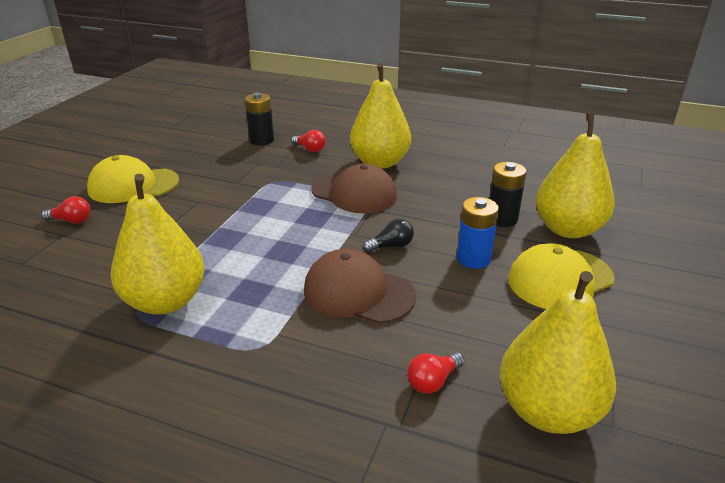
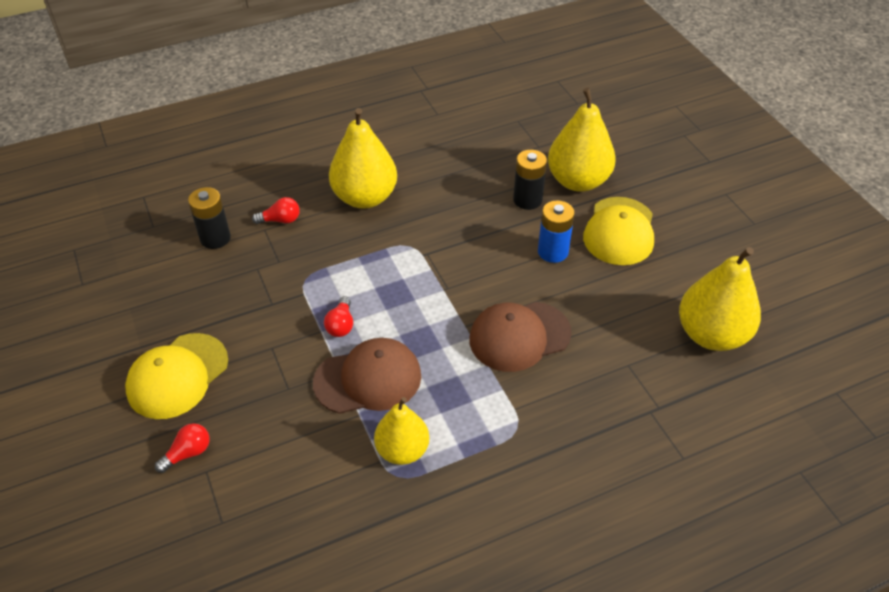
camera: 45 degrees left, 15 degrees up
(165, 301) = (402, 450): yellow pear -> yellow pear, size x0.64
(354, 193) = (390, 246): brown cap -> brown cap (368, 379)
(391, 246) = (488, 280): black light bulb -> none
(433, 381) = (640, 364): red light bulb -> red light bulb (341, 325)

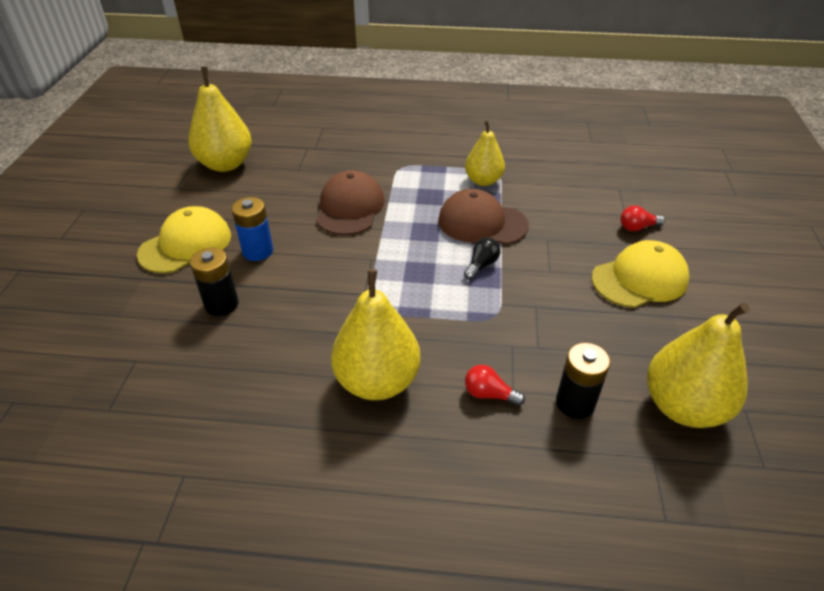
camera: 150 degrees left, 5 degrees down
(341, 325) = (481, 265): red light bulb -> black light bulb
(519, 336) = (350, 208): brown cap -> brown cap turned 90 degrees counterclockwise
(578, 181) = (154, 302): yellow pear -> yellow pear (683, 407)

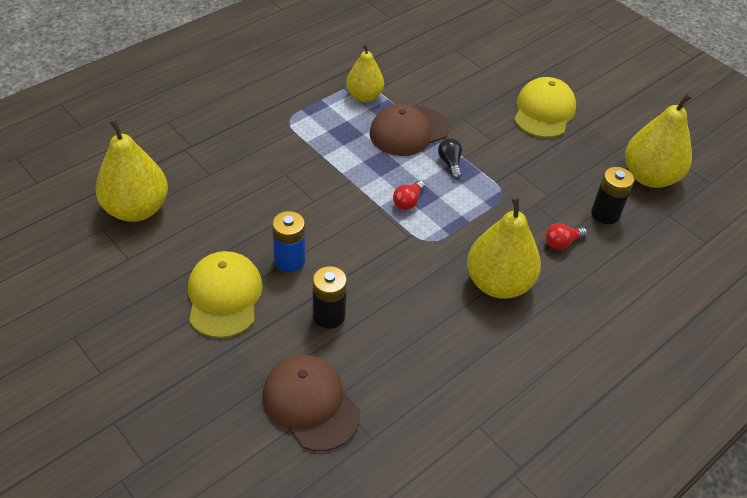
camera: 50 degrees left, 5 degrees up
(350, 208) = (303, 179): brown cap -> brown cap (310, 404)
(637, 227) = (500, 74): red light bulb -> red light bulb (408, 201)

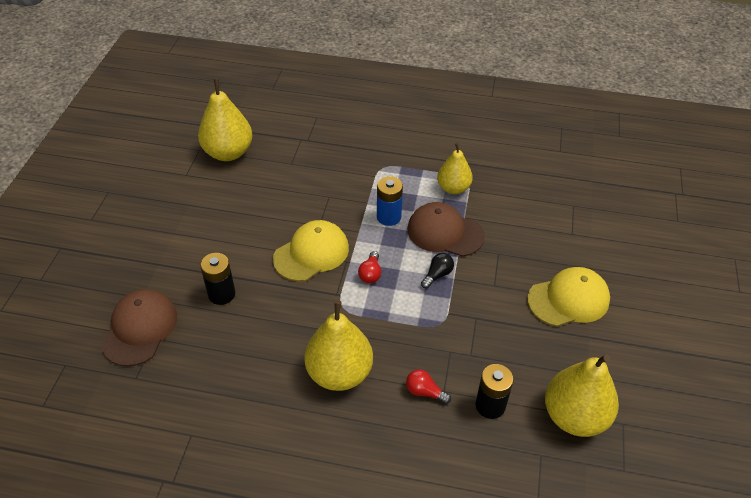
camera: 55 degrees right, 0 degrees up
(224, 296) = (193, 234): yellow cap -> yellow cap (311, 253)
(289, 260) = (252, 246): blue battery -> blue battery (388, 217)
(408, 201) = (370, 274): red light bulb -> red light bulb turned 75 degrees counterclockwise

